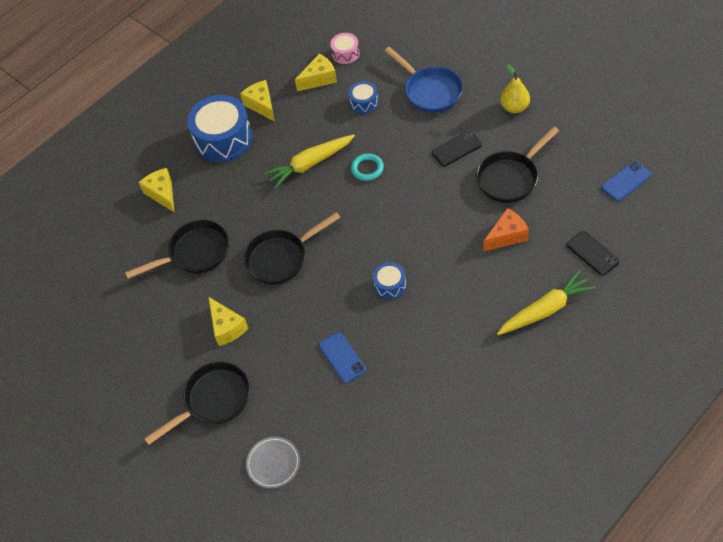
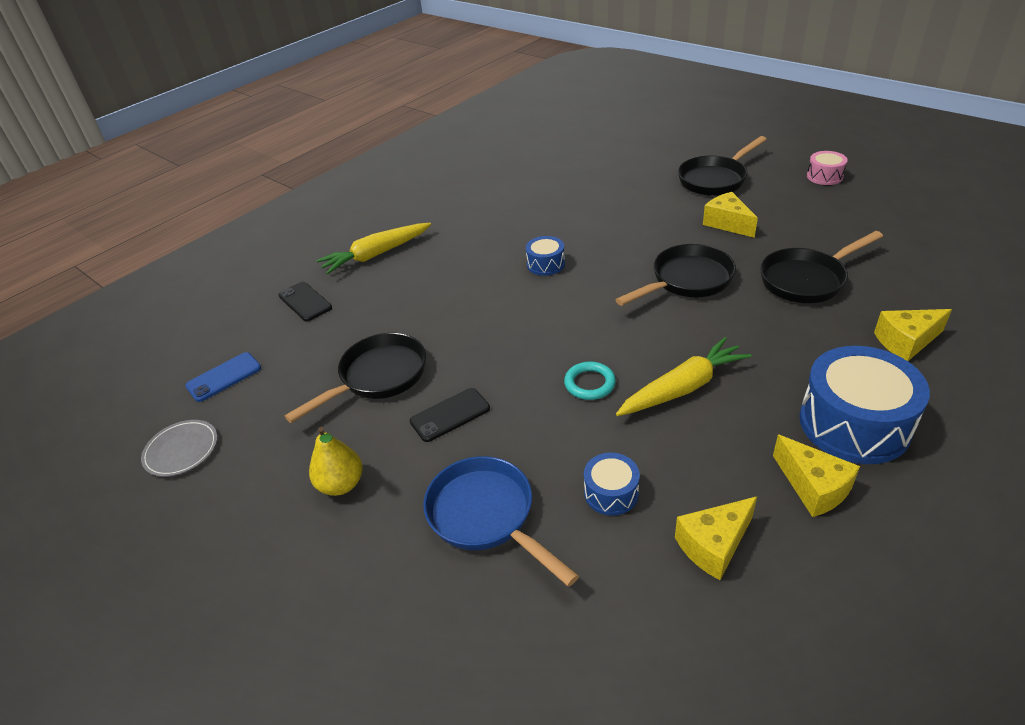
camera: 175 degrees right, 15 degrees down
(162, 194) = (906, 342): yellow cheese -> yellow cheese turned 105 degrees clockwise
(273, 463) = (641, 154): grey plate -> grey plate (181, 450)
(342, 357) = (592, 212): blue phone -> none
(345, 53) = (671, 610): pink drum -> pink drum (824, 176)
(507, 236) = (400, 313): orange cheese -> none

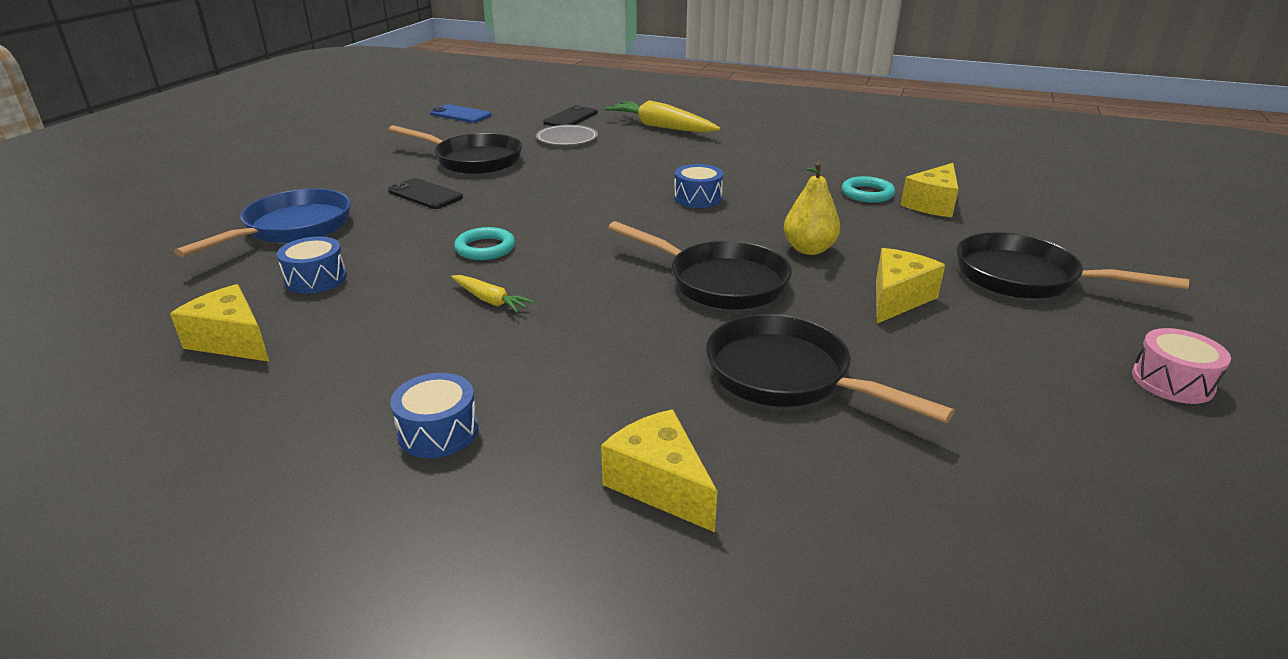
camera: 65 degrees right, 10 degrees down
(181, 450) = (375, 121): grey plate -> grey plate (567, 138)
(341, 484) = (336, 172): yellow pear -> yellow pear (809, 249)
(576, 196) = (867, 194): none -> turquoise ring
(683, 387) = (490, 300): yellow carrot -> yellow carrot, size x0.51
(813, 487) = (313, 401): yellow cheese -> yellow cheese (932, 204)
(854, 424) = (438, 431): blue drum -> blue drum, size x0.49

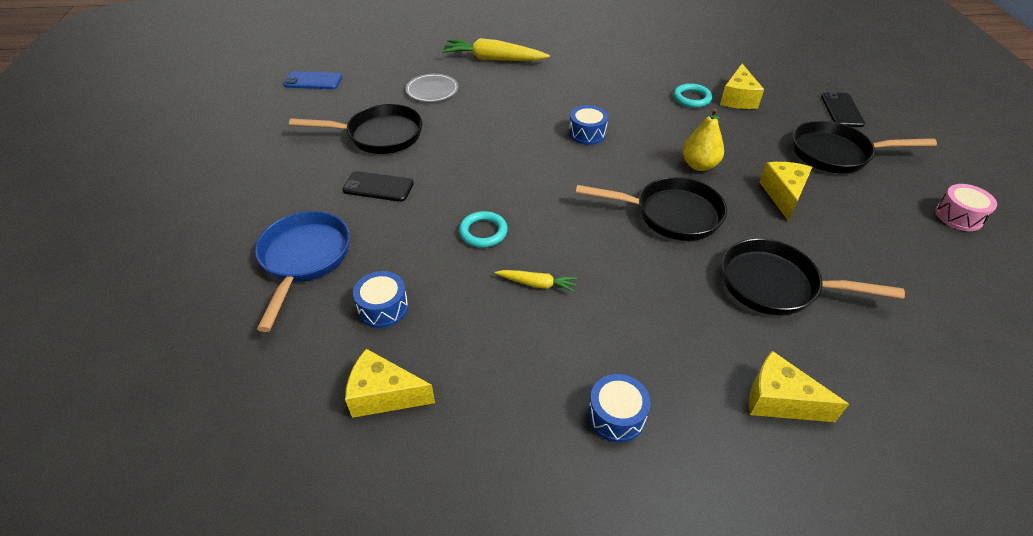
camera: 25 degrees left, 15 degrees up
(571, 118) = (412, 64): black phone -> black phone (841, 110)

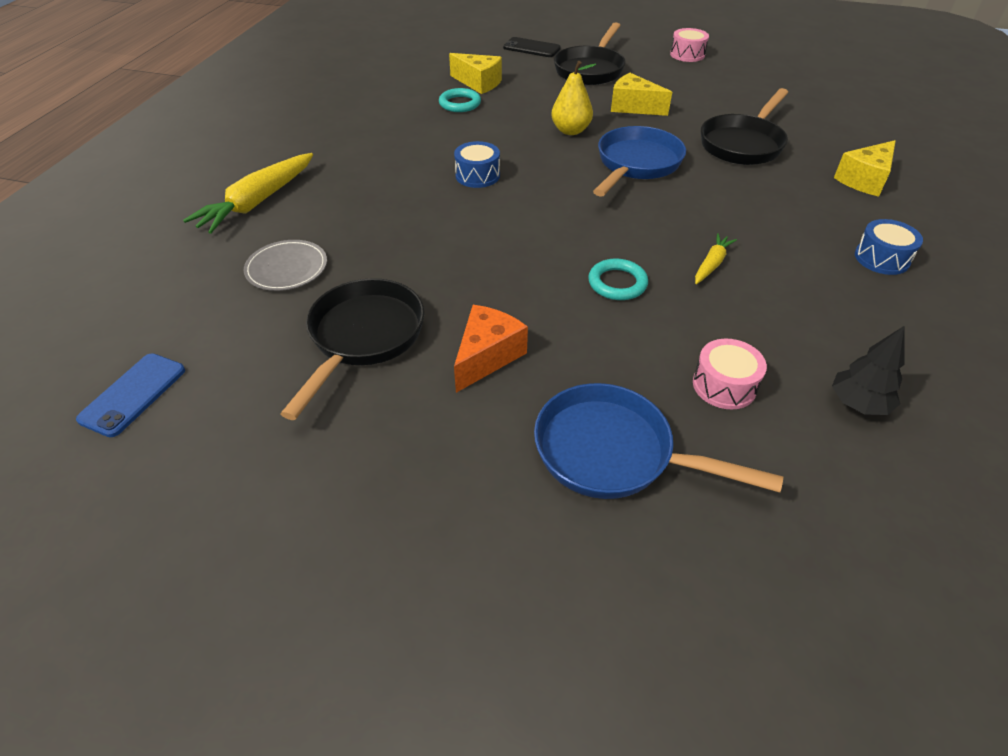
camera: 70 degrees left, 0 degrees up
(378, 187) = (487, 356): black phone -> orange cheese
(383, 308) = (724, 385): blue drum -> pink drum
(384, 395) = (858, 404): yellow cheese -> black tree
(670, 214) = (636, 164): black pan -> blue pan

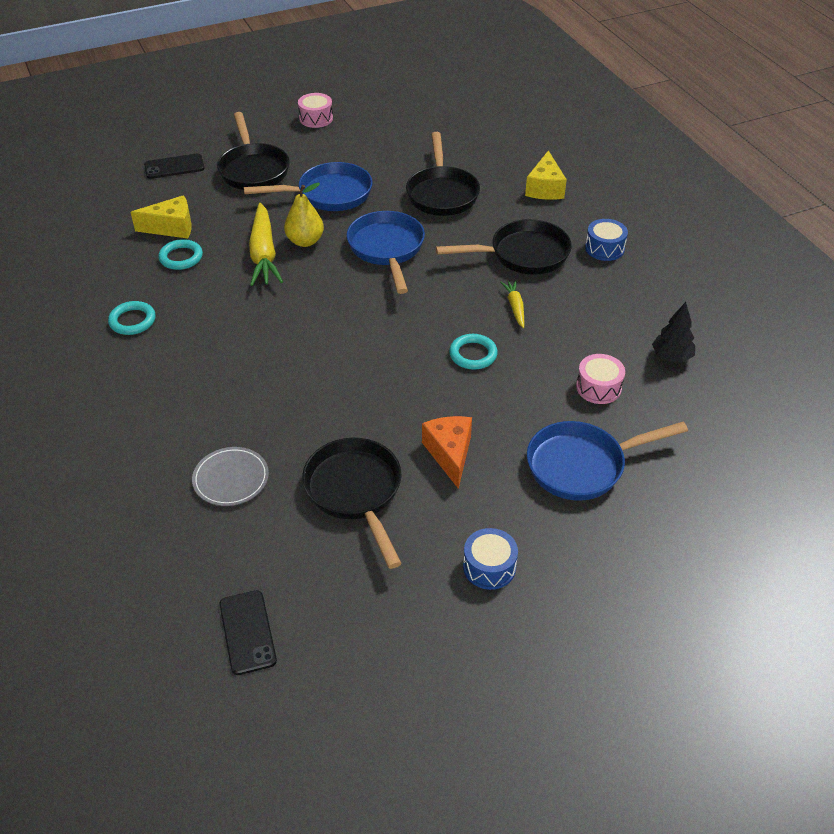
camera: 40 degrees left, 0 degrees up
(133, 394) = (248, 632): blue phone -> black phone
(257, 202) = (126, 441): yellow carrot -> yellow carrot (264, 254)
(371, 128) = (132, 321): none -> turquoise ring
(477, 175) = (280, 320): blue drum -> blue drum (489, 567)
(633, 107) = (329, 194): yellow cheese -> blue pan
(773, 224) = (523, 255): none -> black pan

